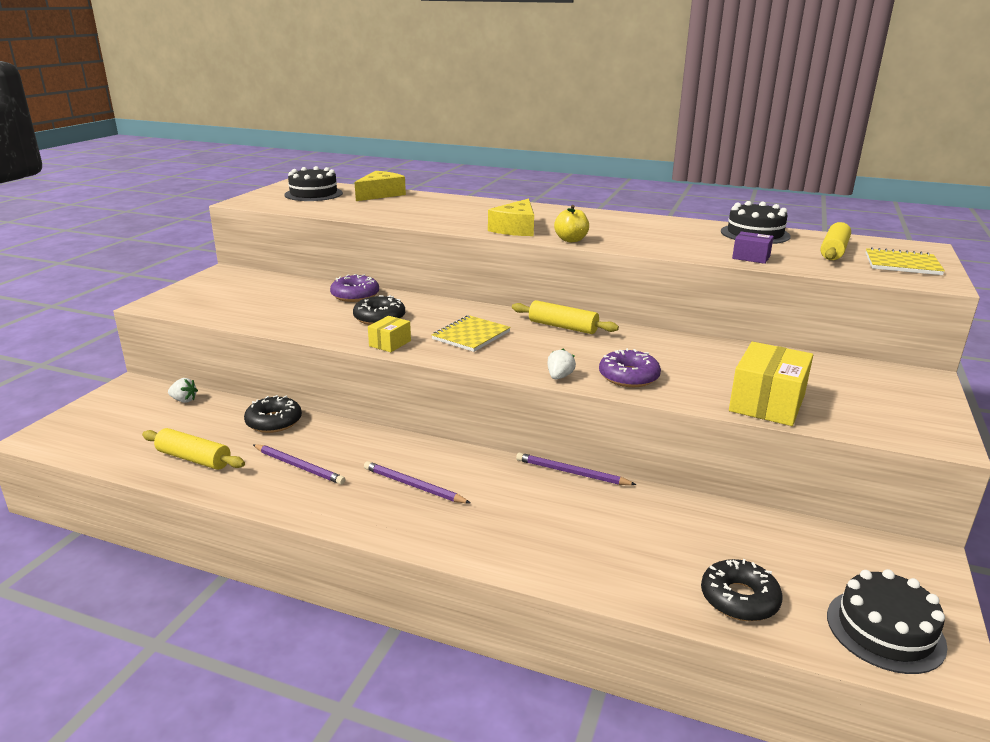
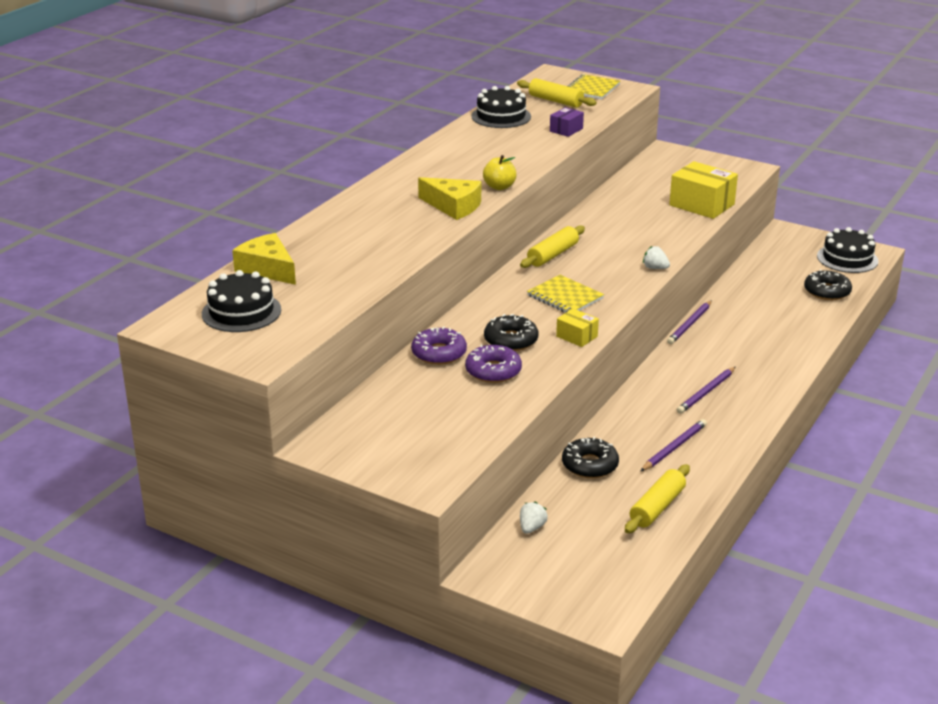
camera: 80 degrees left, 5 degrees up
(628, 376) = (657, 242): purple donut -> purple donut (493, 371)

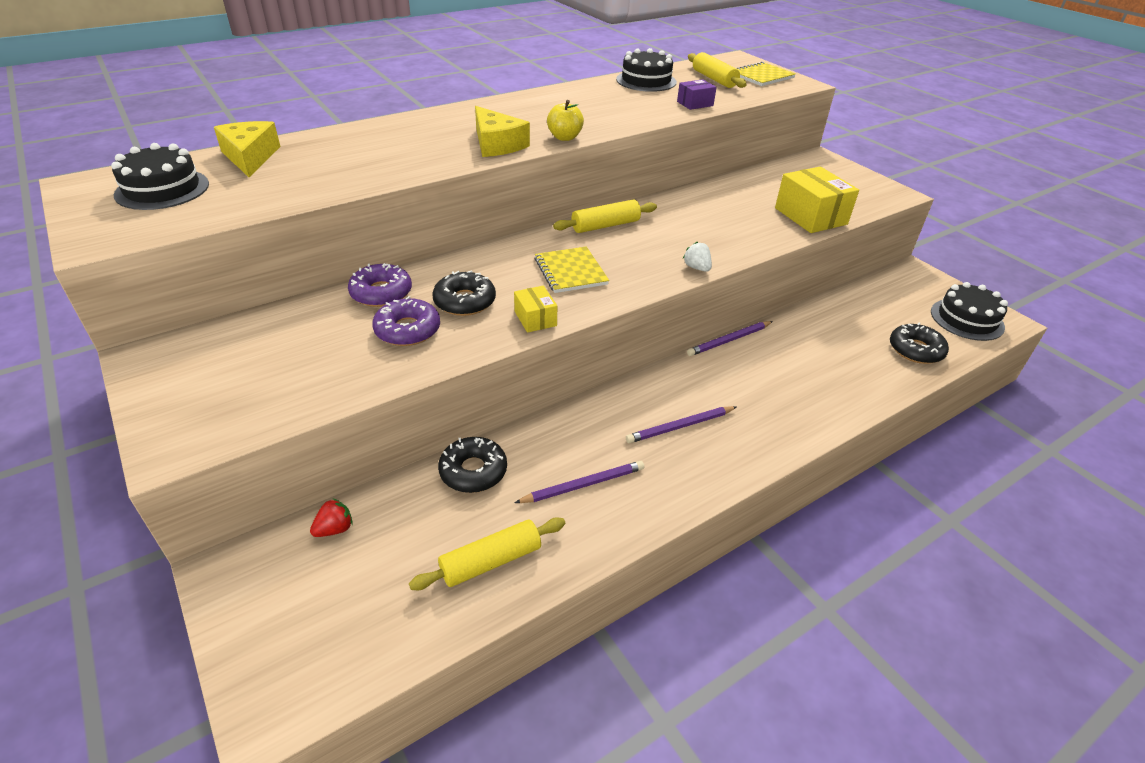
camera: 25 degrees right, 10 degrees up
(532, 528) = (335, 529): white strawberry -> red strawberry

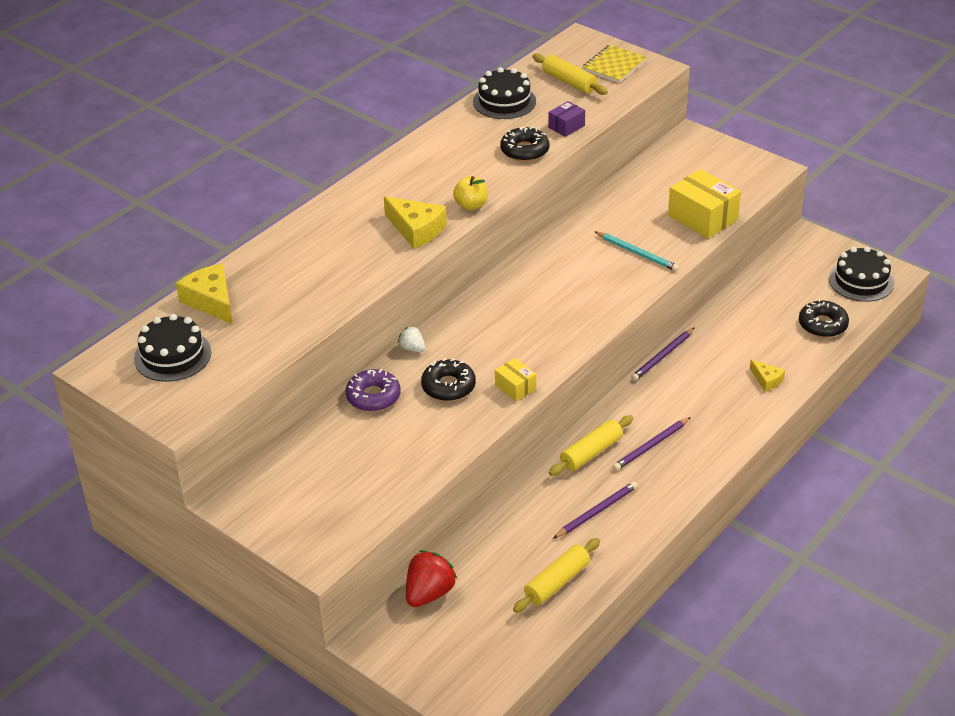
camera: 15 degrees left, 0 degrees up
(335, 529) = (429, 593): red strawberry -> red strawberry, size x1.80
(407, 330) = (420, 424): purple donut -> none
(473, 471) = (507, 525): black donut -> black donut (524, 150)
(570, 271) = (519, 334): yellow notebook -> none
(605, 225) = (524, 276): yellow rolling pin -> yellow rolling pin (591, 452)
(697, 268) = (624, 302): white strawberry -> white strawberry (412, 348)
(730, 230) = (637, 253): none -> turquoise pencil
(838, 390) = (767, 380): none -> yellow cheese

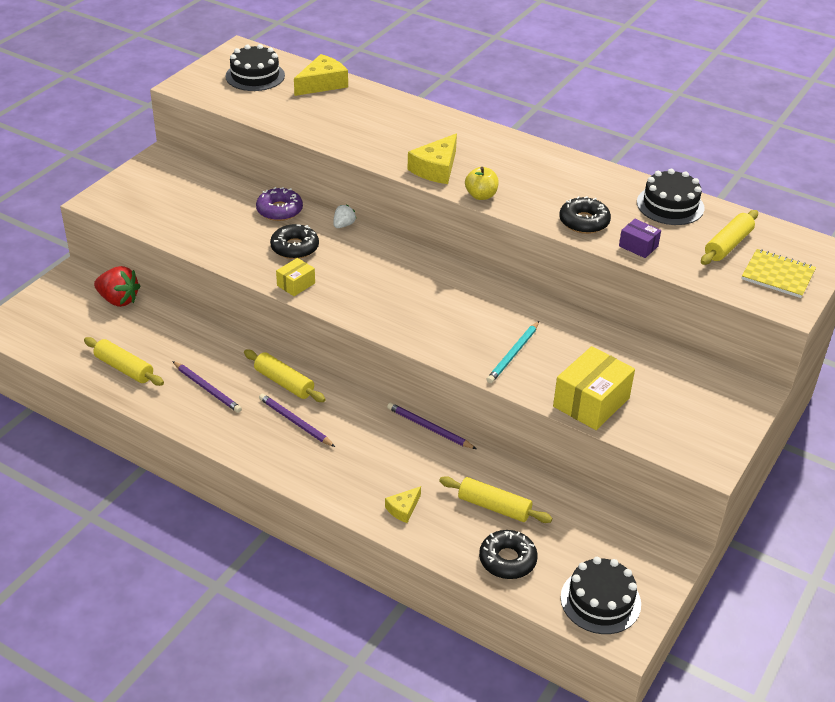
camera: 80 degrees right, 0 degrees up
(762, 326) = (494, 507): none -> yellow rolling pin

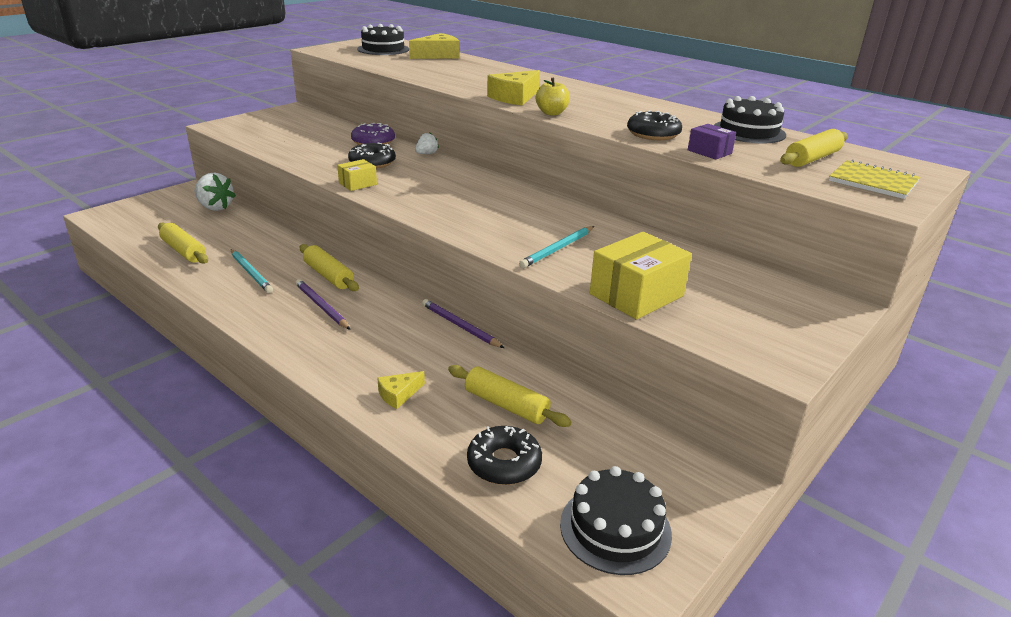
camera: 10 degrees right, 10 degrees down
(118, 300) = (215, 207): red strawberry -> white strawberry
(207, 389) = (251, 273): purple pencil -> turquoise pencil

